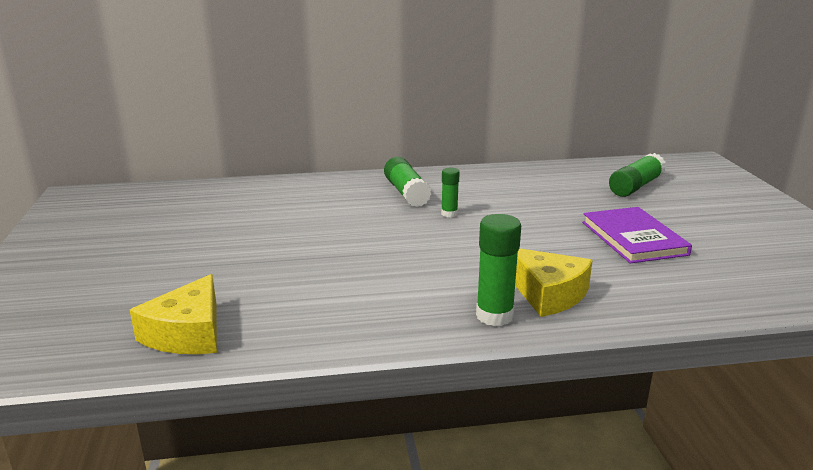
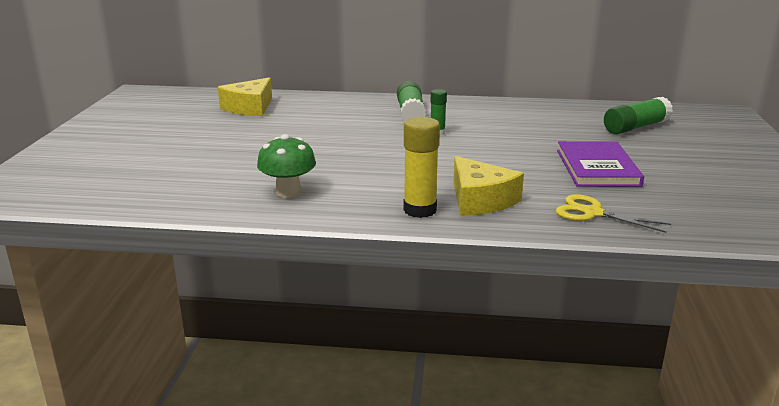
camera: 15 degrees right, 0 degrees up
(188, 333) = (167, 192): yellow cheese -> yellow cheese (250, 107)
(334, 312) = (288, 192): none -> green mushroom
(494, 316) = (420, 210): green glue stick -> yellow glue stick
(667, 294) = (592, 213): none -> yellow scissors

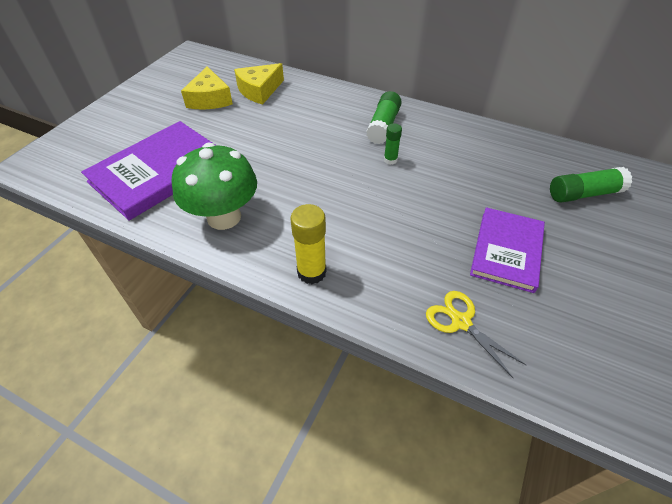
camera: 20 degrees right, 25 degrees up
(178, 175) = (159, 172): none -> purple book
(288, 192) = (224, 217): green mushroom -> green mushroom, size x1.61
(480, 200) = (370, 272): yellow cheese -> yellow cheese (210, 99)

